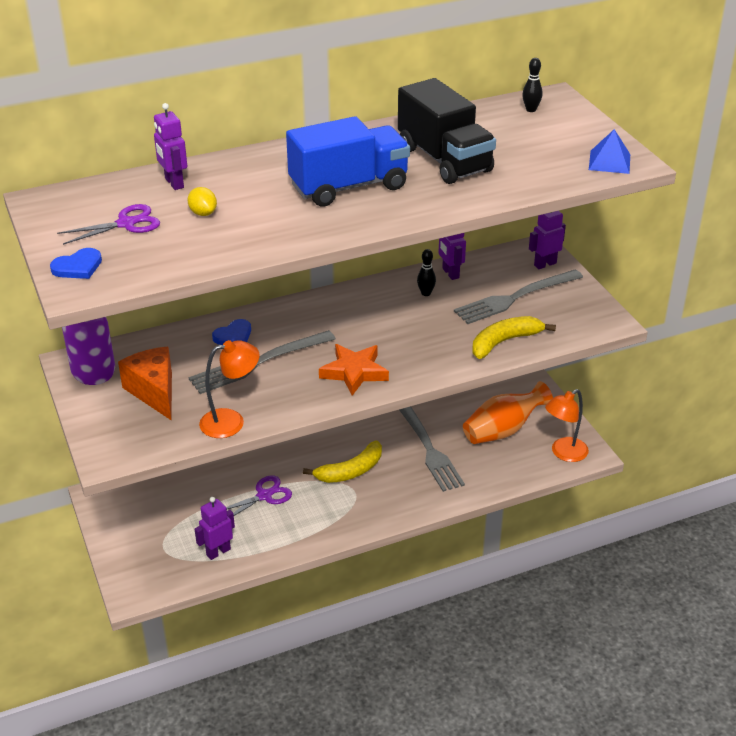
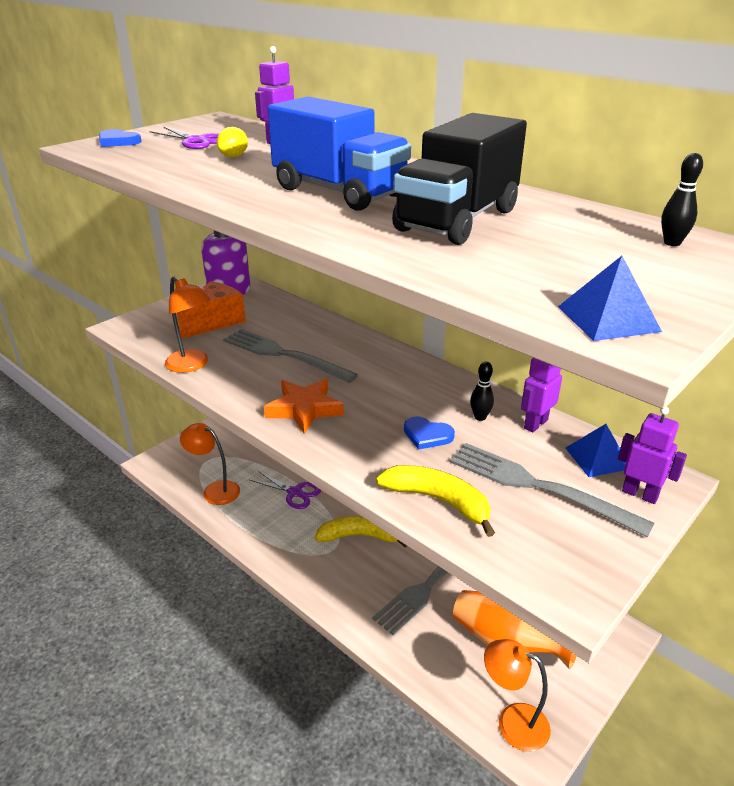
camera: 65 degrees right, 5 degrees down
(218, 552) = (215, 490): purple robot -> orange lamp
(233, 335) = (316, 333): blue heart -> blue heart (427, 435)
(350, 471) = (359, 536): yellow banana -> yellow banana turned 150 degrees clockwise
(502, 264) = (597, 458): none -> blue pyramid

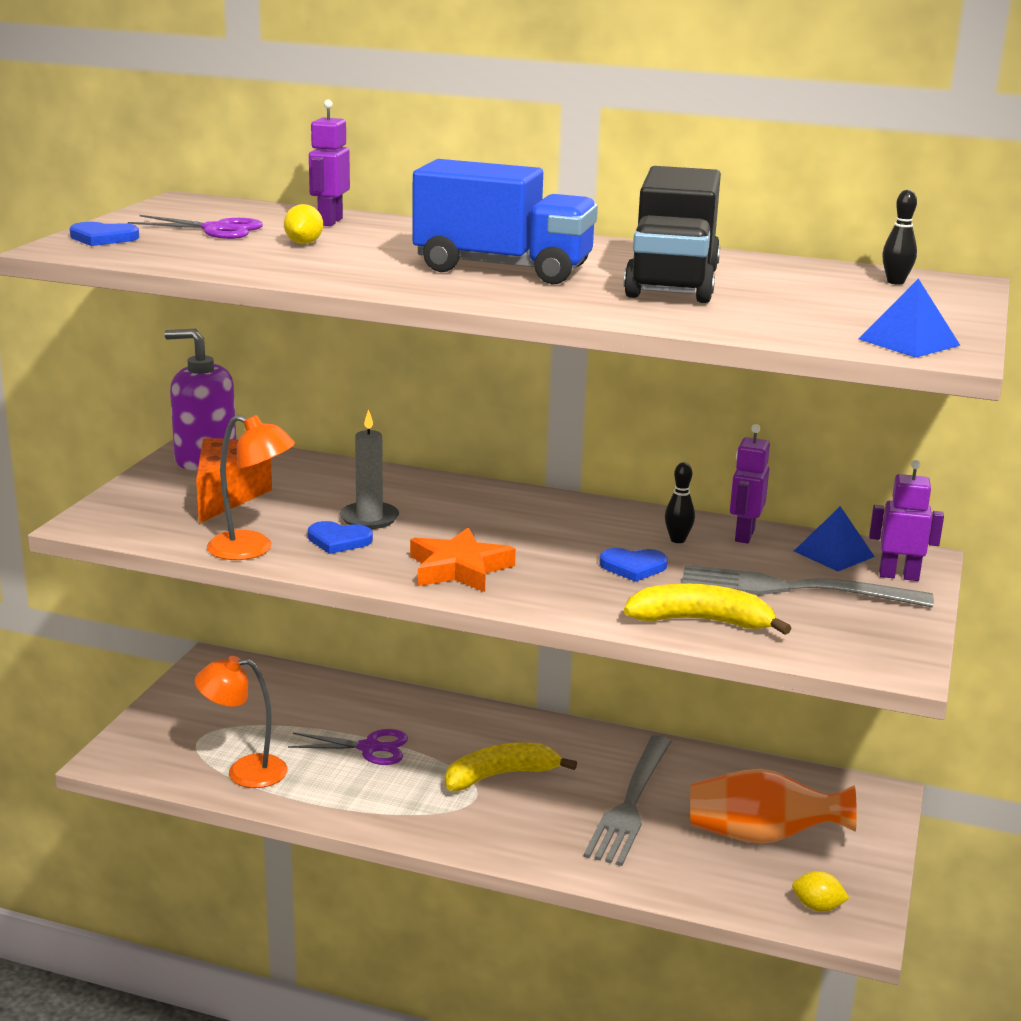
camera: 25 degrees left, 10 degrees down
(249, 369) = (338, 540): none -> blue heart
(283, 355) = (369, 518): grey fork -> grey candle
(512, 722) = (817, 907): orange lamp -> yellow lemon

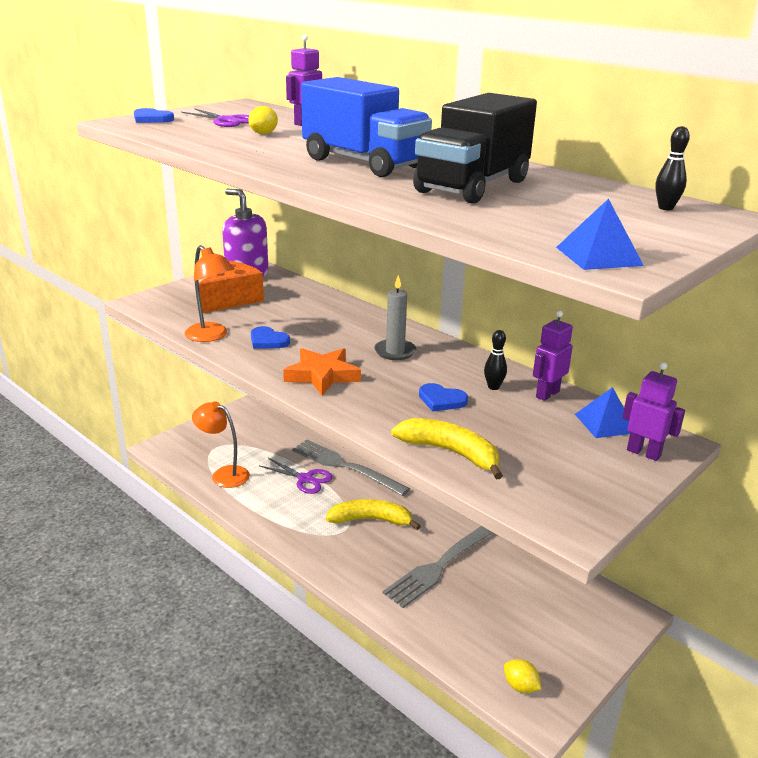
camera: 25 degrees right, 5 degrees up
(369, 518) = (302, 330): grey candle -> grey candle (395, 352)
(762, 836) = (517, 617): orange vase -> none
(793, 589) = (546, 444): grey fork -> grey fork (345, 466)

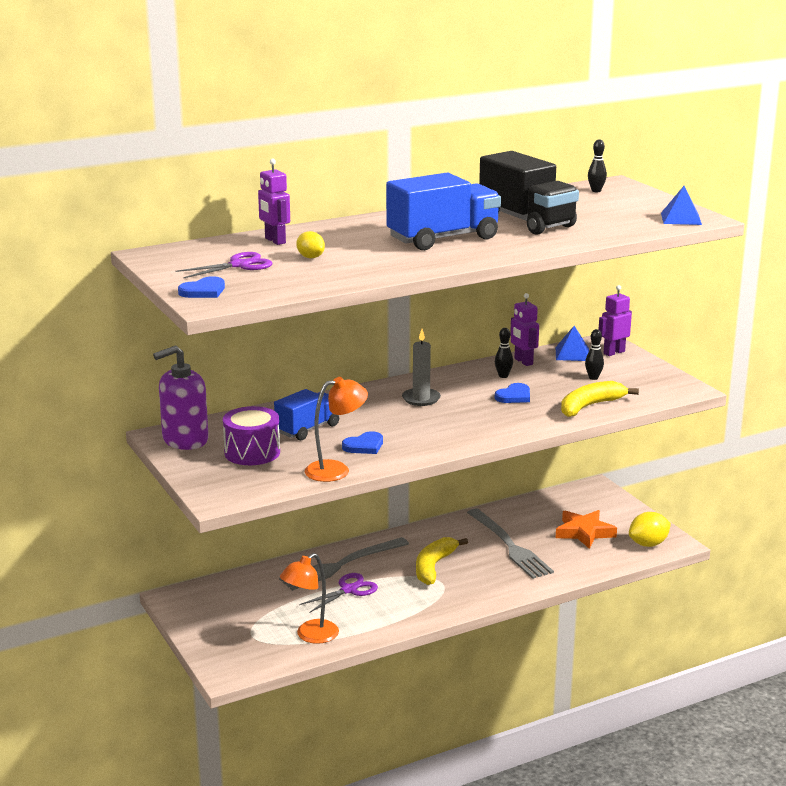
camera: 70 degrees left, 5 degrees down
(233, 300) = (252, 452): orange cheese -> purple drum
(292, 313) = (307, 429): none -> blue truck
(322, 375) = (448, 432): orange star -> orange star (584, 532)
(520, 686) = (648, 544): yellow lemon -> yellow lemon, size x1.55
(542, 446) = (593, 378): none -> black bowling pin

